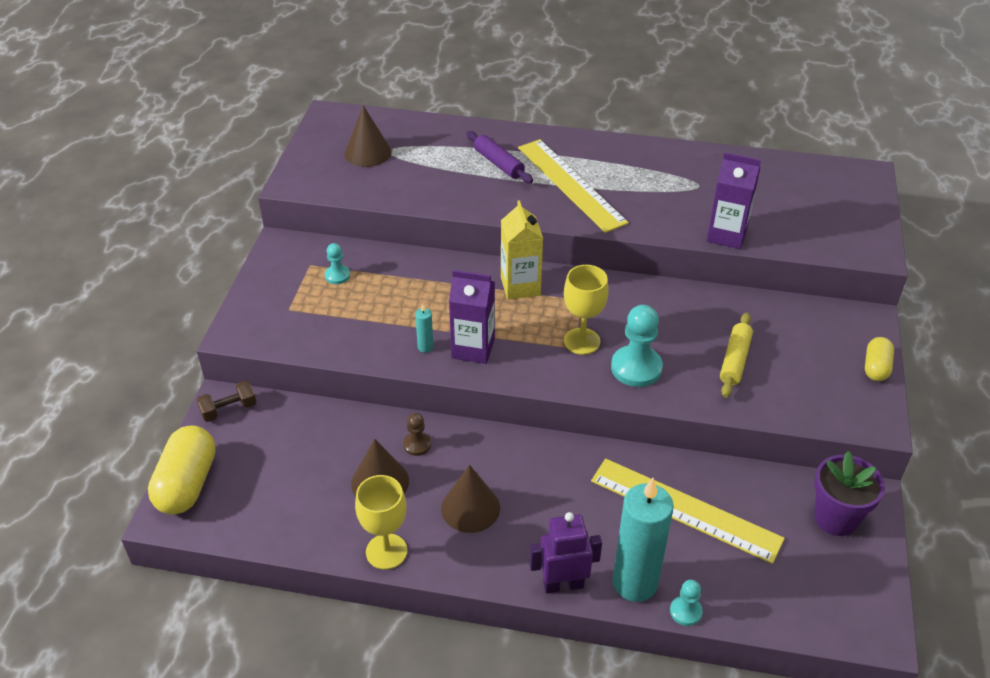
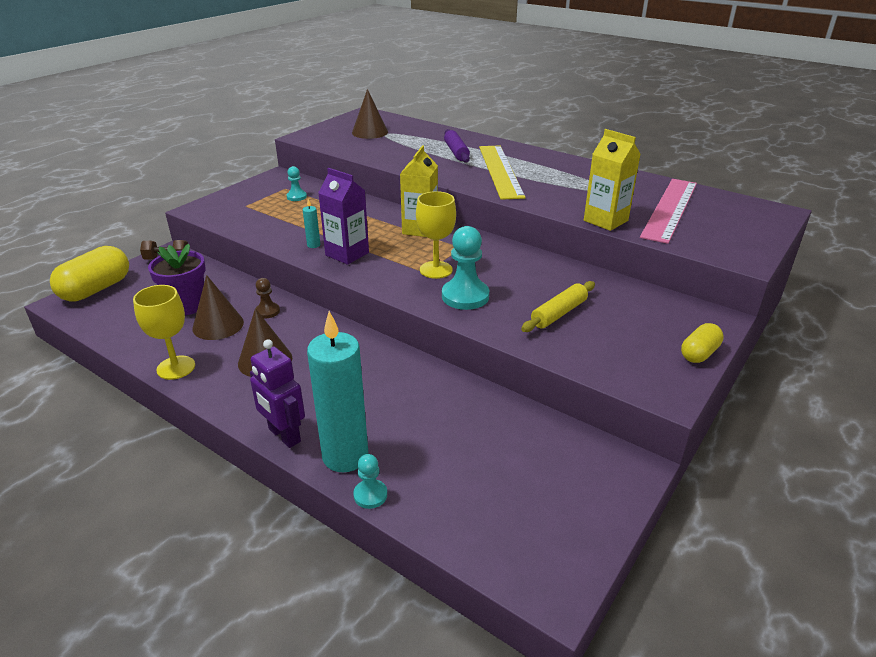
camera: 25 degrees right, 10 degrees down
(563, 584) = (284, 435): purple robot -> purple robot turned 150 degrees counterclockwise
(685, 509) = (440, 418): yellow ruler -> none
(726, 235) = (605, 221): purple carton -> yellow carton
(773, 198) = (670, 209): none -> pink ruler
(835, 518) = (584, 472): purple flower pot -> purple flower pot (187, 306)

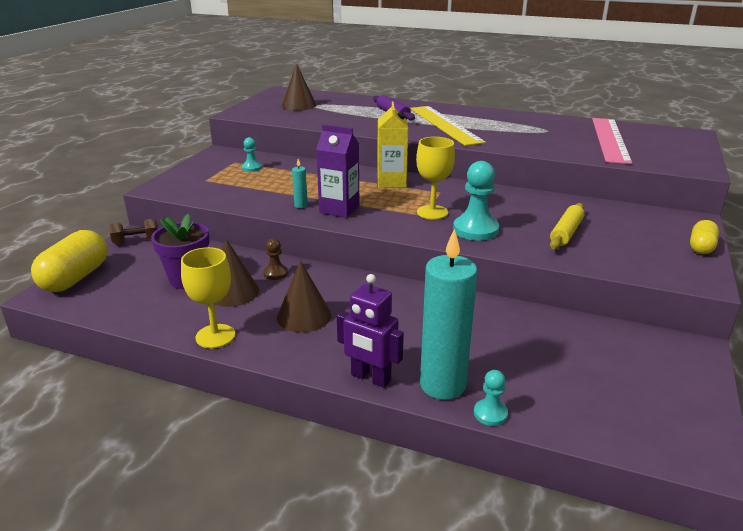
camera: 15 degrees left, 5 degrees down
(605, 221) = (567, 153): yellow carton -> none

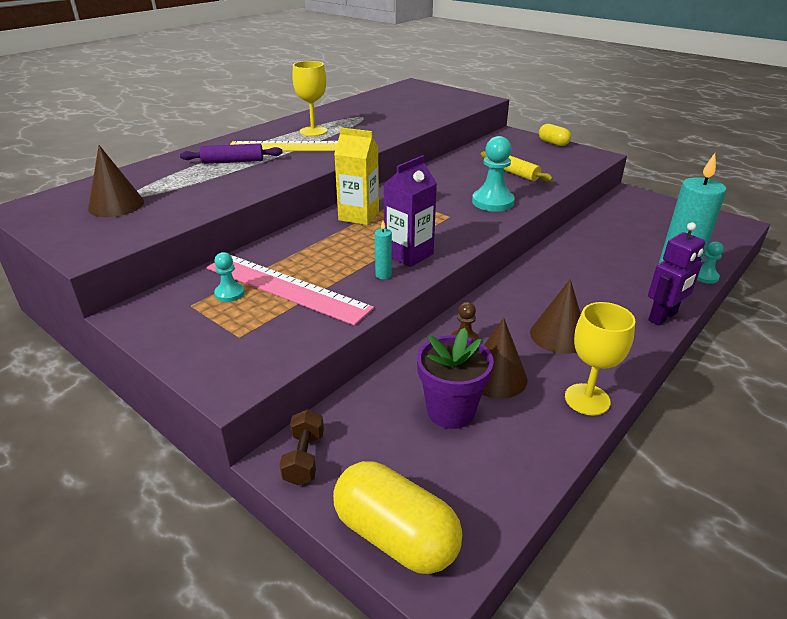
camera: 70 degrees left, 5 degrees up
(432, 212) = (446, 211): yellow goblet -> yellow goblet (313, 131)
(610, 139) = (403, 105): pink ruler -> pink ruler (286, 288)

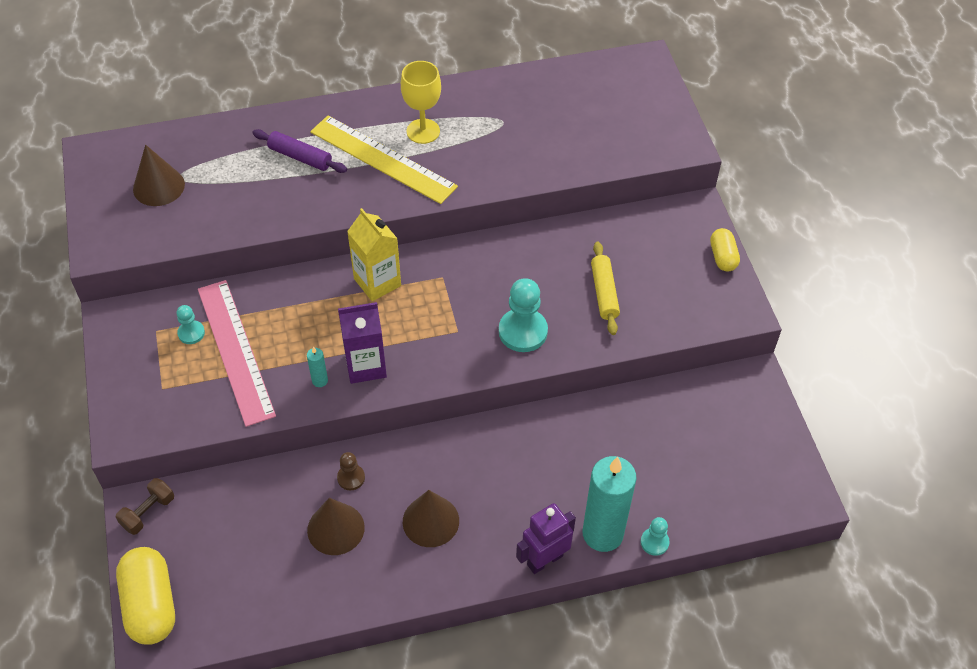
camera: 35 degrees right, 20 degrees up
(450, 411) = (272, 537): purple flower pot -> none
(587, 399) = (376, 593): yellow goblet -> none
(663, 317) = (544, 560): purple robot -> purple robot turned 150 degrees clockwise

